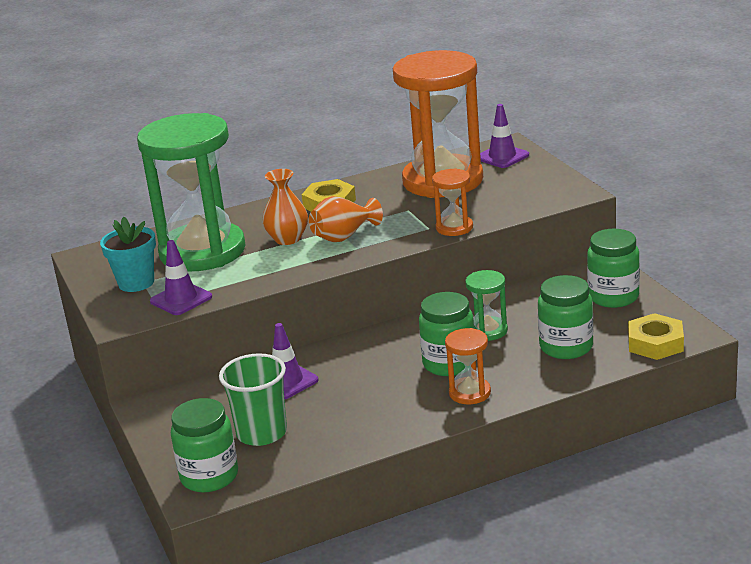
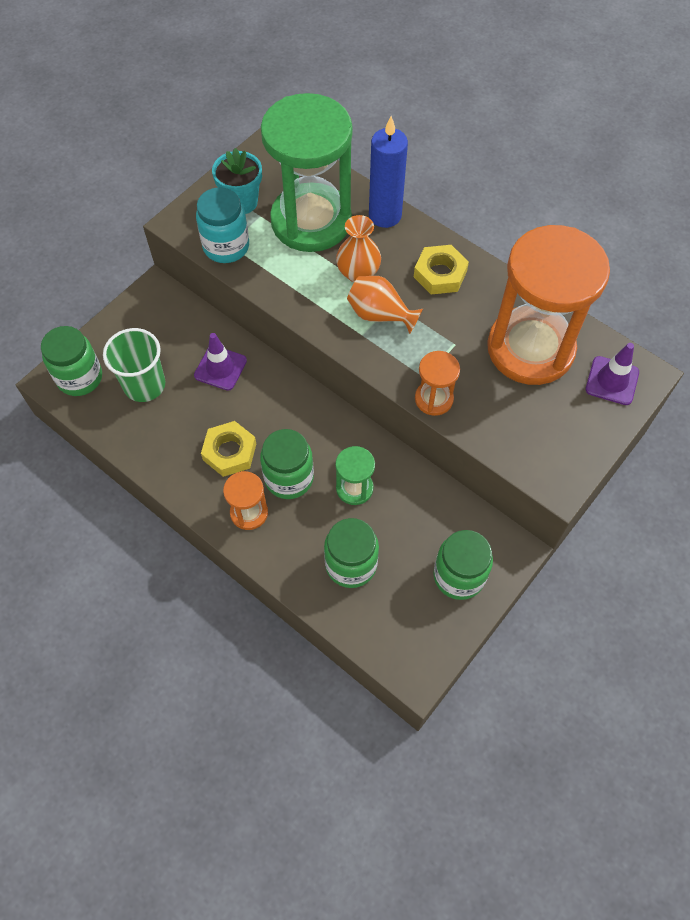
camera: 60 degrees right, 35 degrees up
(181, 299) = (226, 246): purple traffic cone -> turquoise jar
(238, 216) = (385, 215): none -> blue candle
(655, 343) = (386, 642): yellow nut -> yellow nut (229, 452)

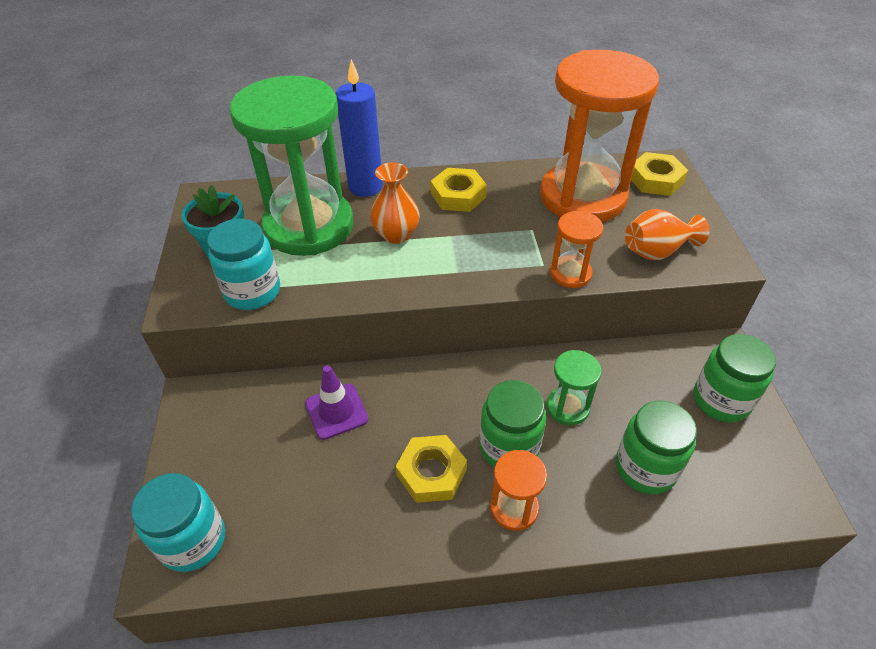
camera: 45 degrees left, 15 degrees down
(80, 378) = (193, 540): green jar -> turquoise jar
(144, 385) = (276, 487): green cup -> none
(380, 315) = (452, 249): orange vase -> orange vase (657, 251)
(612, 381) = (655, 180): purple traffic cone -> yellow nut

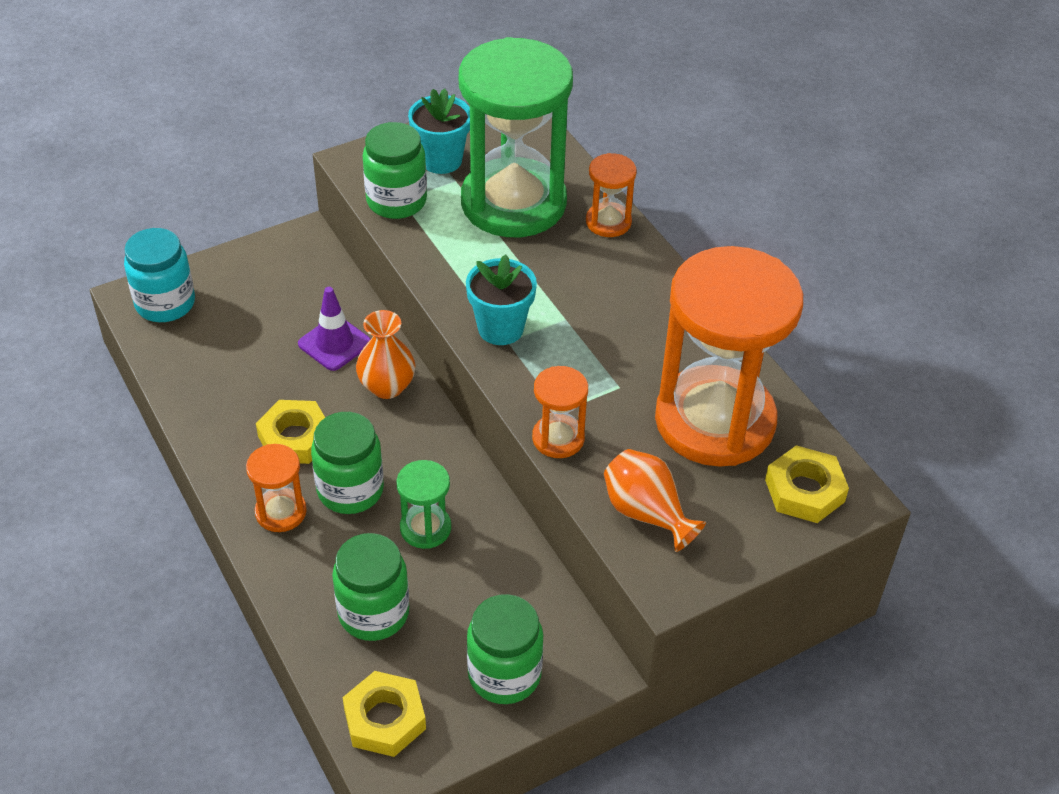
camera: 65 degrees right, 0 degrees up
(252, 292) = (396, 201): turquoise jar -> green jar
(365, 187) = (608, 222): blue candle -> orange hourglass
(396, 234) = (540, 274): orange vase -> orange vase (387, 386)
(441, 272) = (500, 328): none -> turquoise flower pot
(458, 195) = (643, 304): yellow nut -> yellow nut (384, 719)

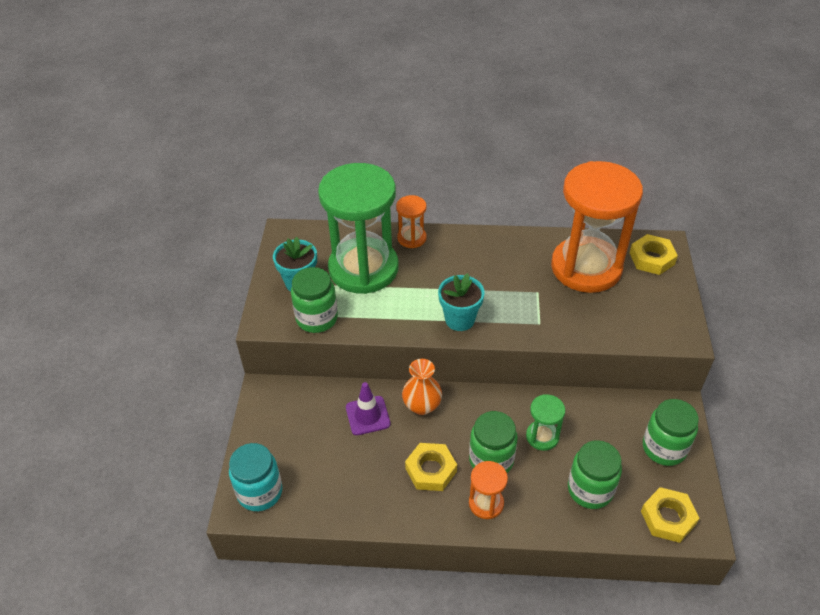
camera: 55 degrees left, 0 degrees up
(558, 438) = (559, 333): orange hourglass -> none
(646, 513) = (633, 323): orange vase -> none

